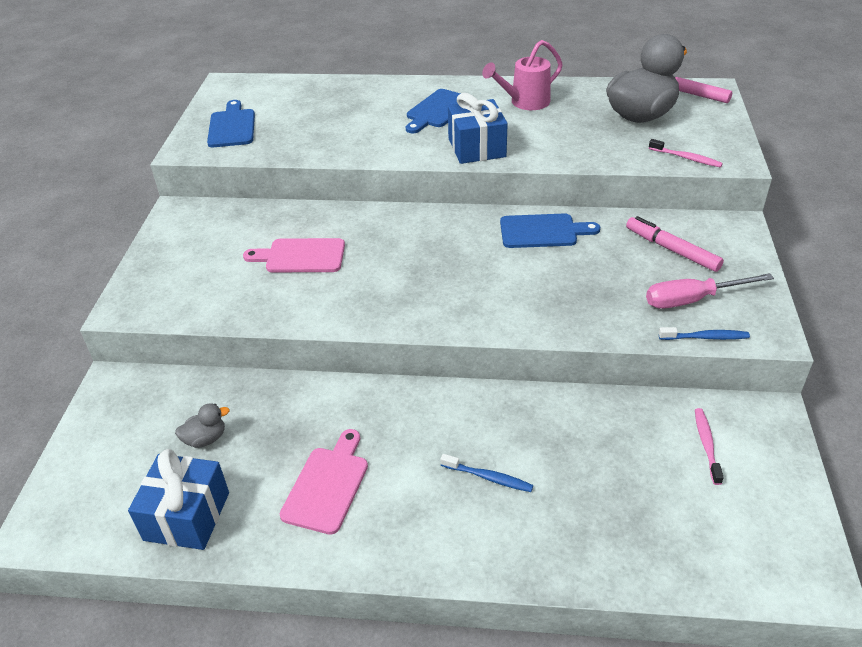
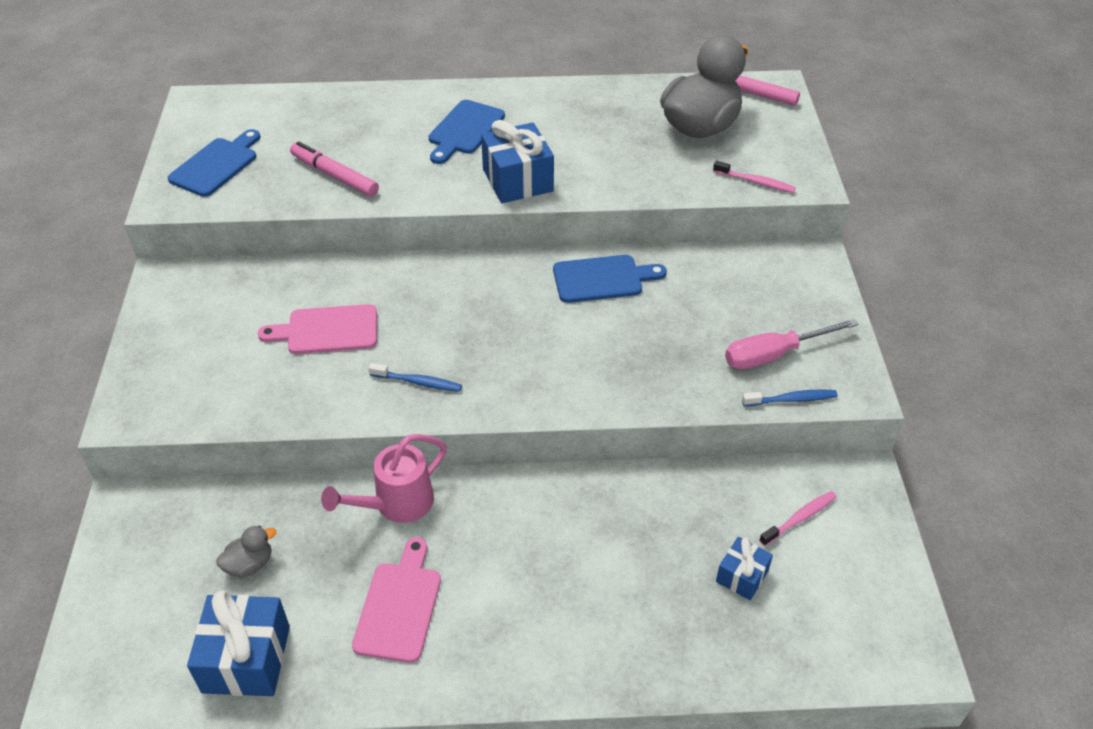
camera: 10 degrees left, 5 degrees up
(232, 127) = (216, 165): blue cutting board -> blue cutting board turned 45 degrees clockwise
(488, 477) = (575, 579): blue toothbrush -> blue toothbrush (418, 382)
(525, 102) = (566, 114): pink watering can -> pink watering can (396, 504)
(646, 490) = (742, 576): none -> blue gift
(672, 250) = (747, 293): pink marker -> pink marker (334, 175)
(706, 444) = (800, 518): pink toothbrush -> pink toothbrush turned 60 degrees clockwise

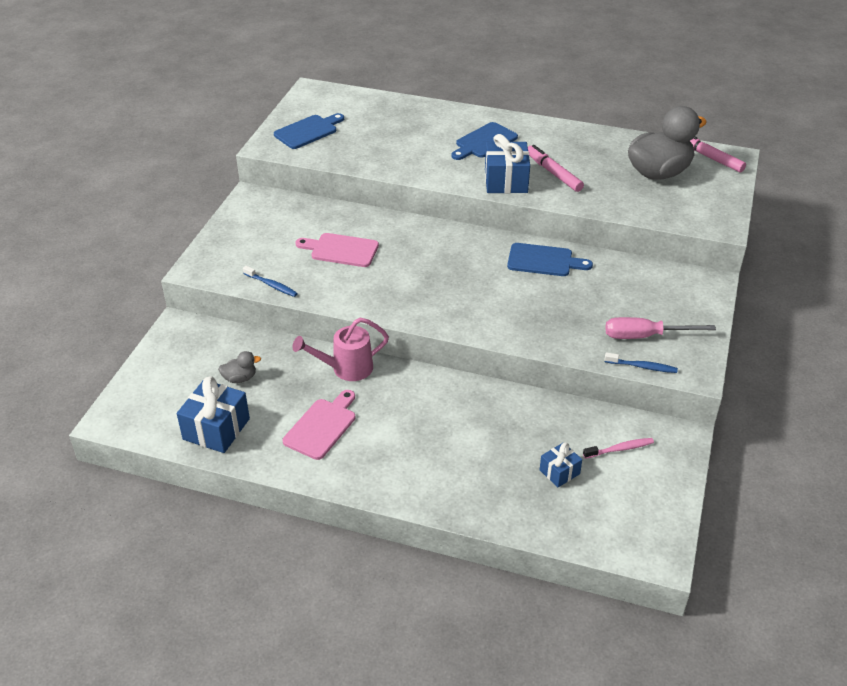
camera: 20 degrees right, 5 degrees down
(334, 175) = (382, 153): pink marker -> pink marker (553, 173)
(418, 382) = (386, 294): blue toothbrush -> blue toothbrush (271, 285)
(755, 182) = (680, 217): pink toothbrush -> none

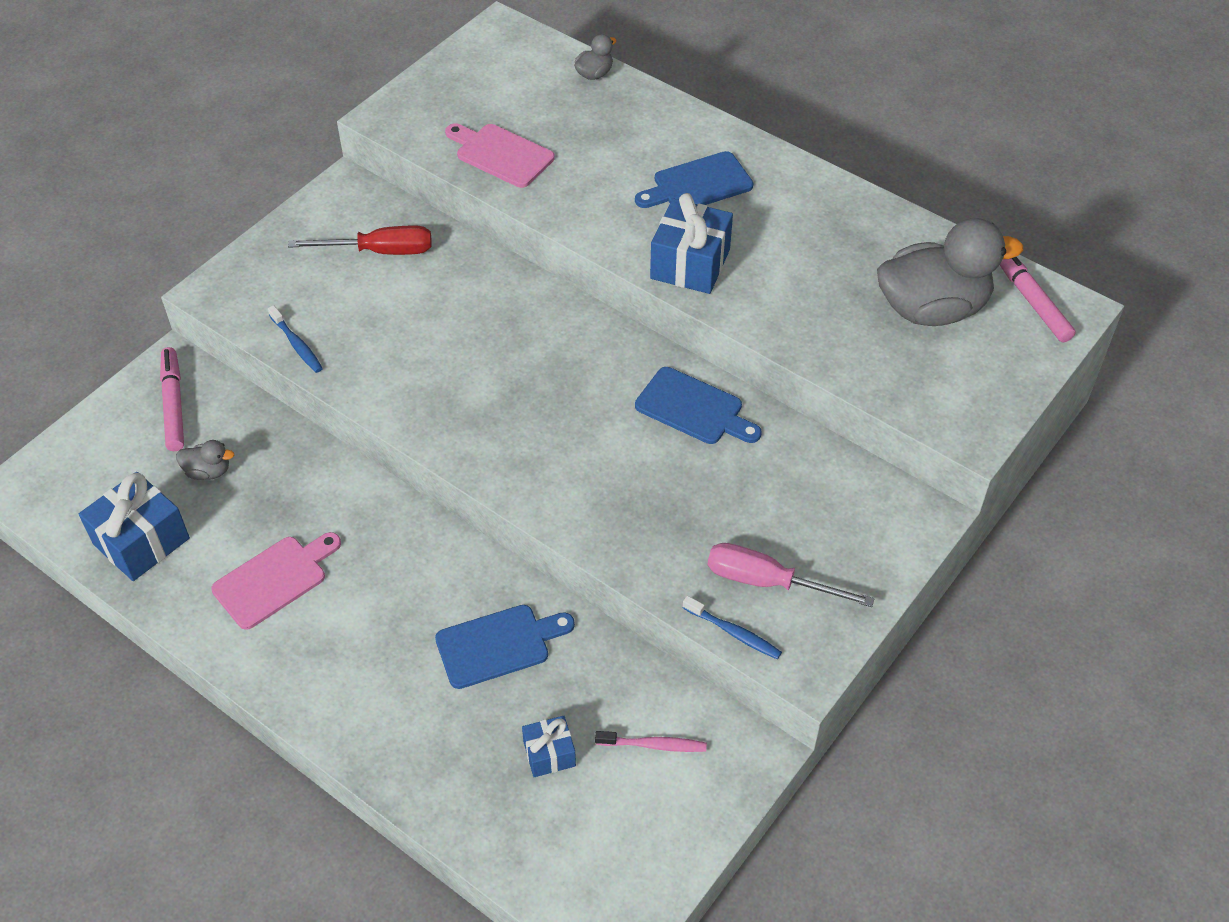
camera: 20 degrees right, 10 degrees up
(296, 225) = (380, 251): none -> red screwdriver
(308, 131) = (456, 103): blue cutting board -> blue cutting board (498, 645)
(341, 250) = (419, 311): pink cutting board -> pink cutting board (501, 154)
(346, 368) = (351, 498): pink watering can -> none
(385, 101) = (594, 74): none -> grey duck
(553, 173) = (769, 268): pink marker -> pink marker (174, 404)

